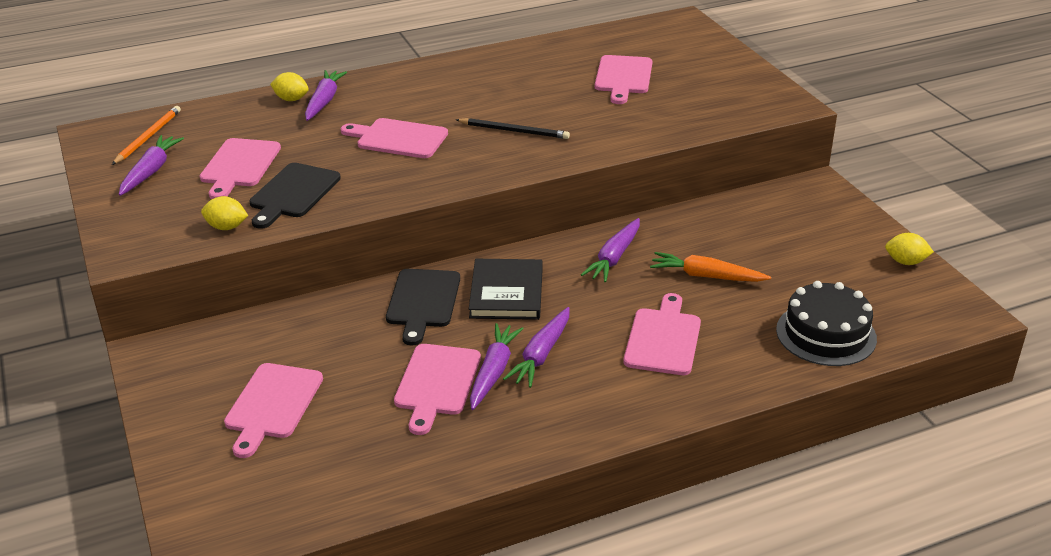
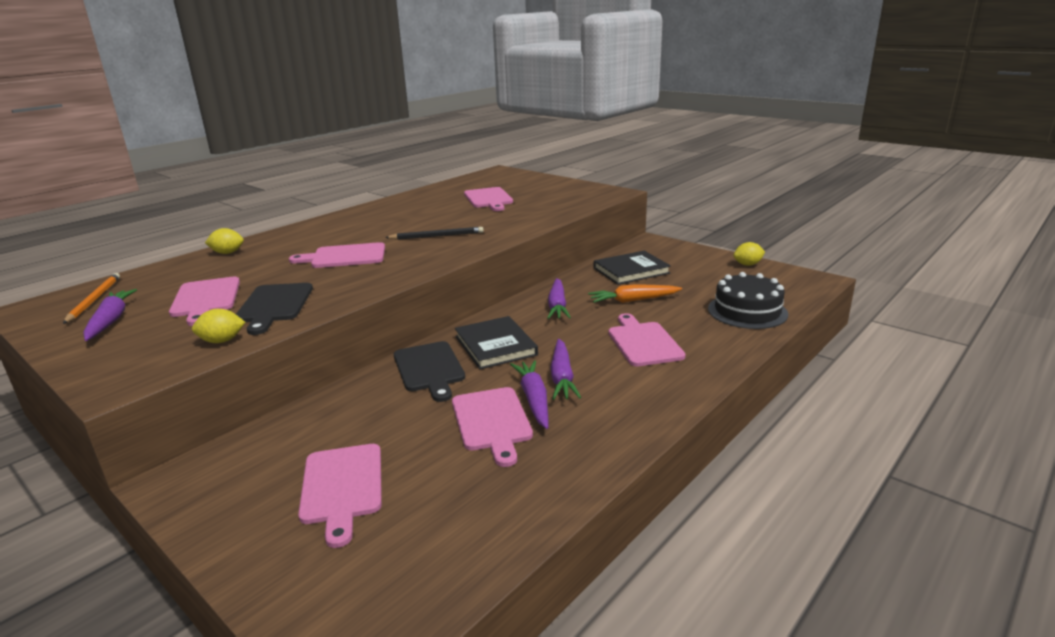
camera: 25 degrees left, 10 degrees down
(324, 101) = (259, 249): purple carrot -> none
(746, 228) = (631, 270): none -> black book

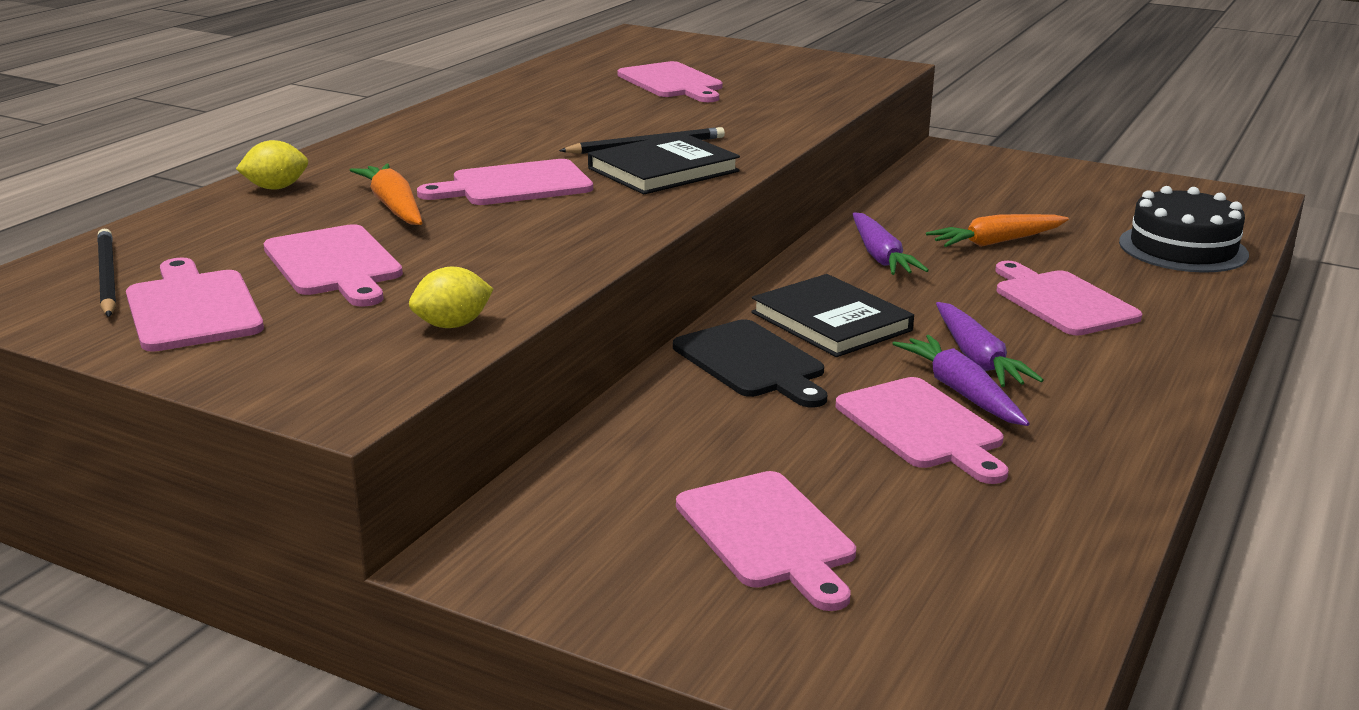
camera: 15 degrees left, 0 degrees up
(94, 300) = (107, 277): orange pencil -> black pencil
(111, 321) = (192, 308): purple carrot -> pink cutting board
(271, 266) = (394, 207): none -> orange carrot
(274, 305) = (479, 267): black cutting board -> none
(631, 270) = (956, 197): black book -> black book (663, 170)
(747, 264) = (1132, 180): yellow lemon -> none

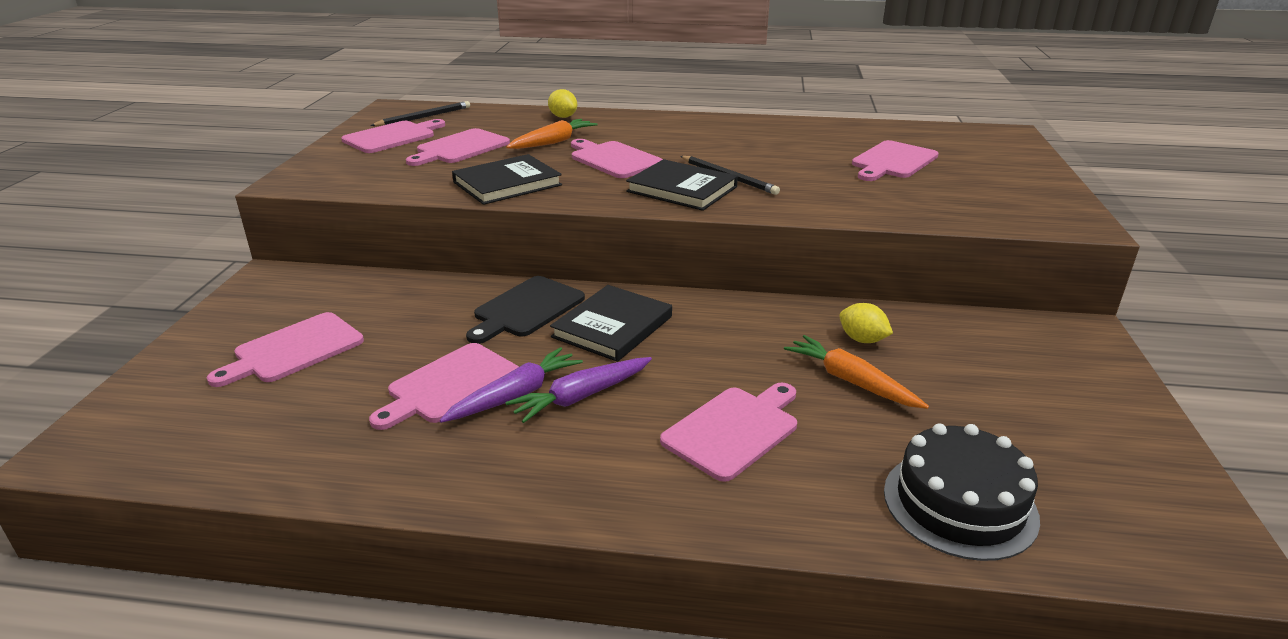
camera: 70 degrees right, 5 degrees up
(452, 325) = (387, 184): yellow lemon -> yellow lemon (862, 340)
(541, 250) = (507, 183): none -> black book
(880, 256) = (760, 330): purple carrot -> none

